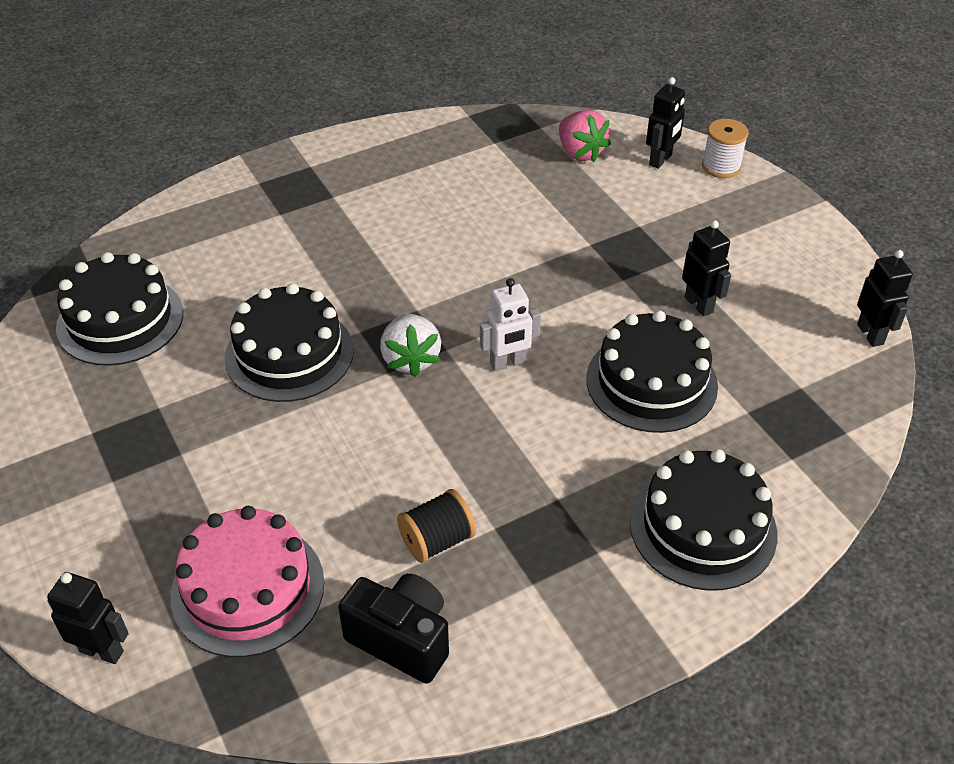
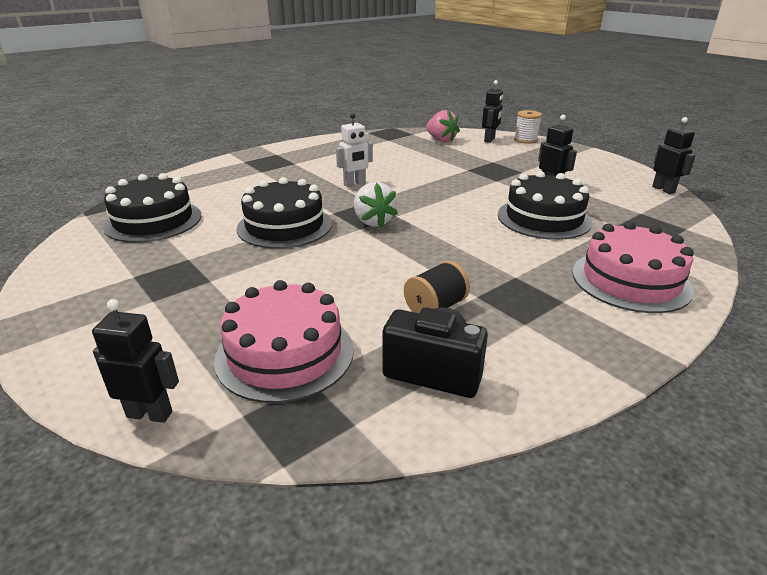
camera: 10 degrees left, 15 degrees down
(508, 363) = (442, 218): white robot -> white robot (355, 184)
(703, 527) = (630, 280): black cake -> pink cake

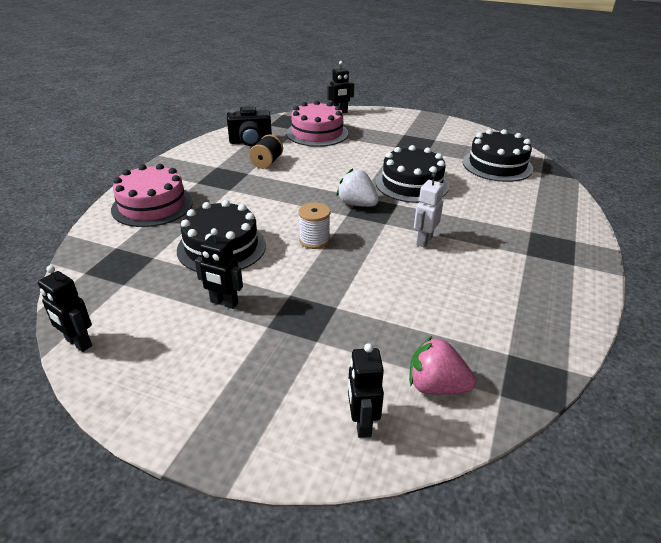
camera: 150 degrees right, 5 degrees up
(525, 140) = (299, 453): white spool -> white spool (314, 240)

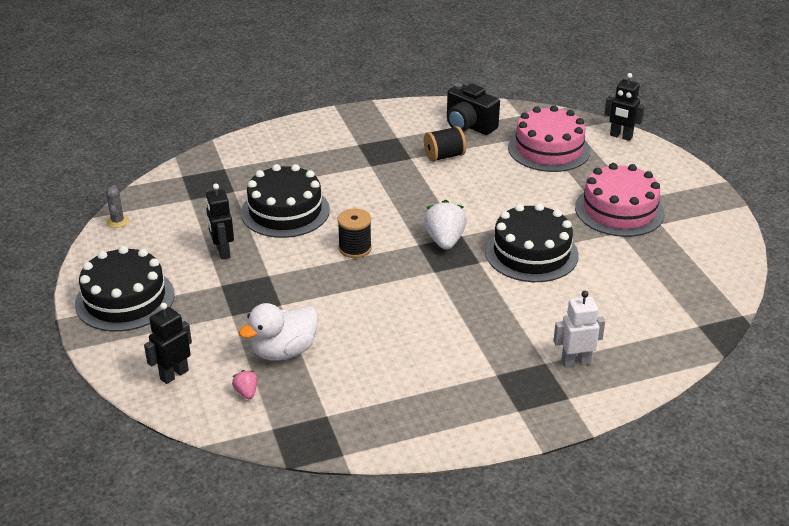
camera: 50 degrees right, 0 degrees up
(78, 343) = (117, 221): black robot -> grey cactus
(152, 205) = (295, 147): pink cake -> pink cake (619, 210)
(314, 240) = (355, 248): white spool -> black spool
(400, 336) = (284, 351): none -> white duck
(424, 241) = (435, 305): white robot -> white robot (575, 362)
(436, 386) = (246, 392): pink strawberry -> pink strawberry, size x0.51
(497, 165) = (664, 289): black cake -> black cake (125, 299)

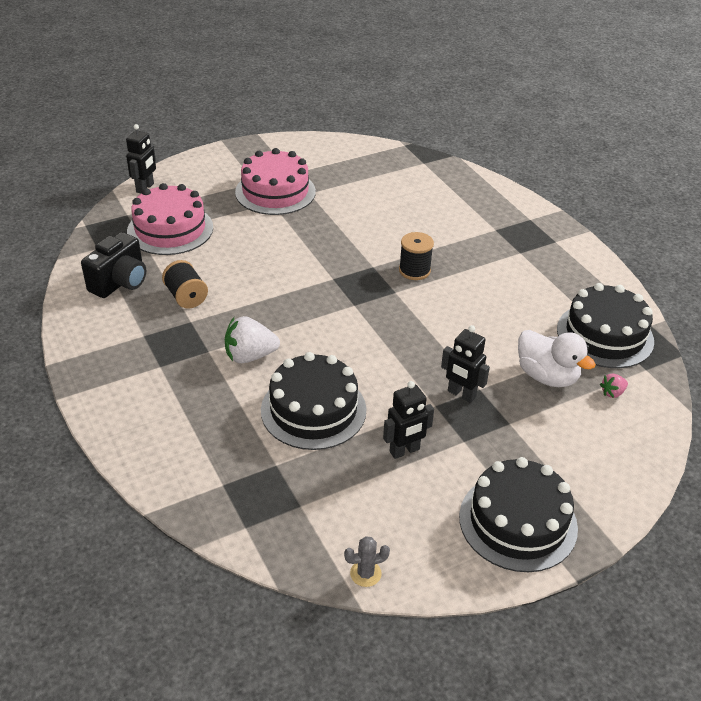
camera: 100 degrees left, 5 degrees up
(174, 374) = (615, 450): black robot -> black robot (461, 394)
(355, 248) = (371, 347): black spool -> black spool (414, 270)
(444, 241) = (344, 288): white strawberry -> white strawberry (250, 356)
(531, 253) = (352, 237): black cake -> black cake (605, 335)
(575, 362) = (489, 215): white robot -> none

